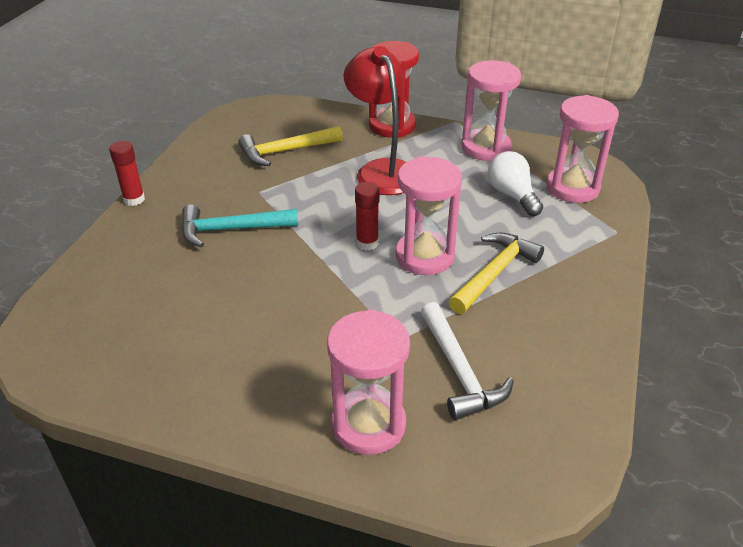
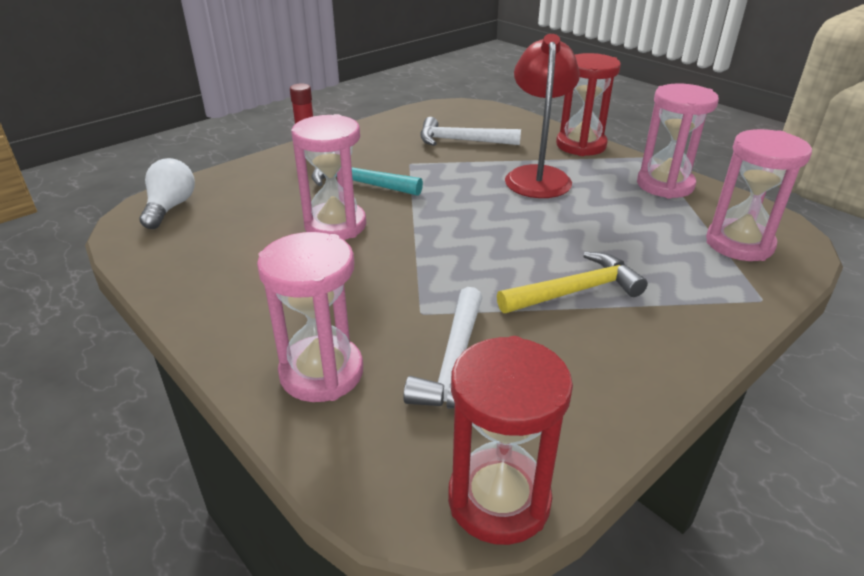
camera: 30 degrees right, 5 degrees down
(285, 151) = (461, 141): yellow hammer -> white hammer
(367, 243) = (468, 227): red glue stick -> none
(424, 256) = (514, 254): pink hourglass -> pink hourglass (335, 225)
(512, 195) = (659, 231): white light bulb -> white light bulb (170, 208)
(569, 459) = (499, 499): none -> red hourglass

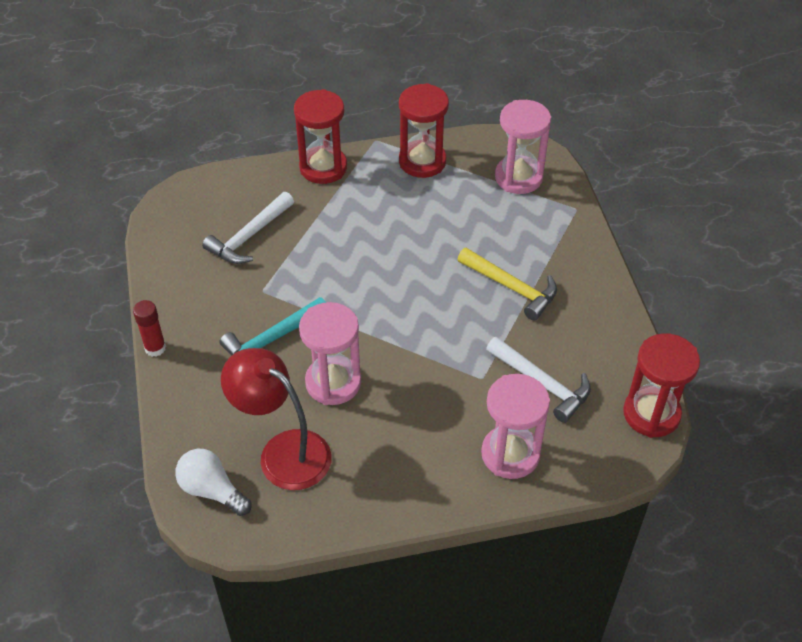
camera: 60 degrees left, 15 degrees up
(537, 176) = (351, 222): red lamp -> red lamp (283, 451)
(576, 291) = (512, 288): yellow hammer -> yellow hammer turned 120 degrees clockwise
(665, 185) = (422, 161): pink hourglass -> red hourglass

